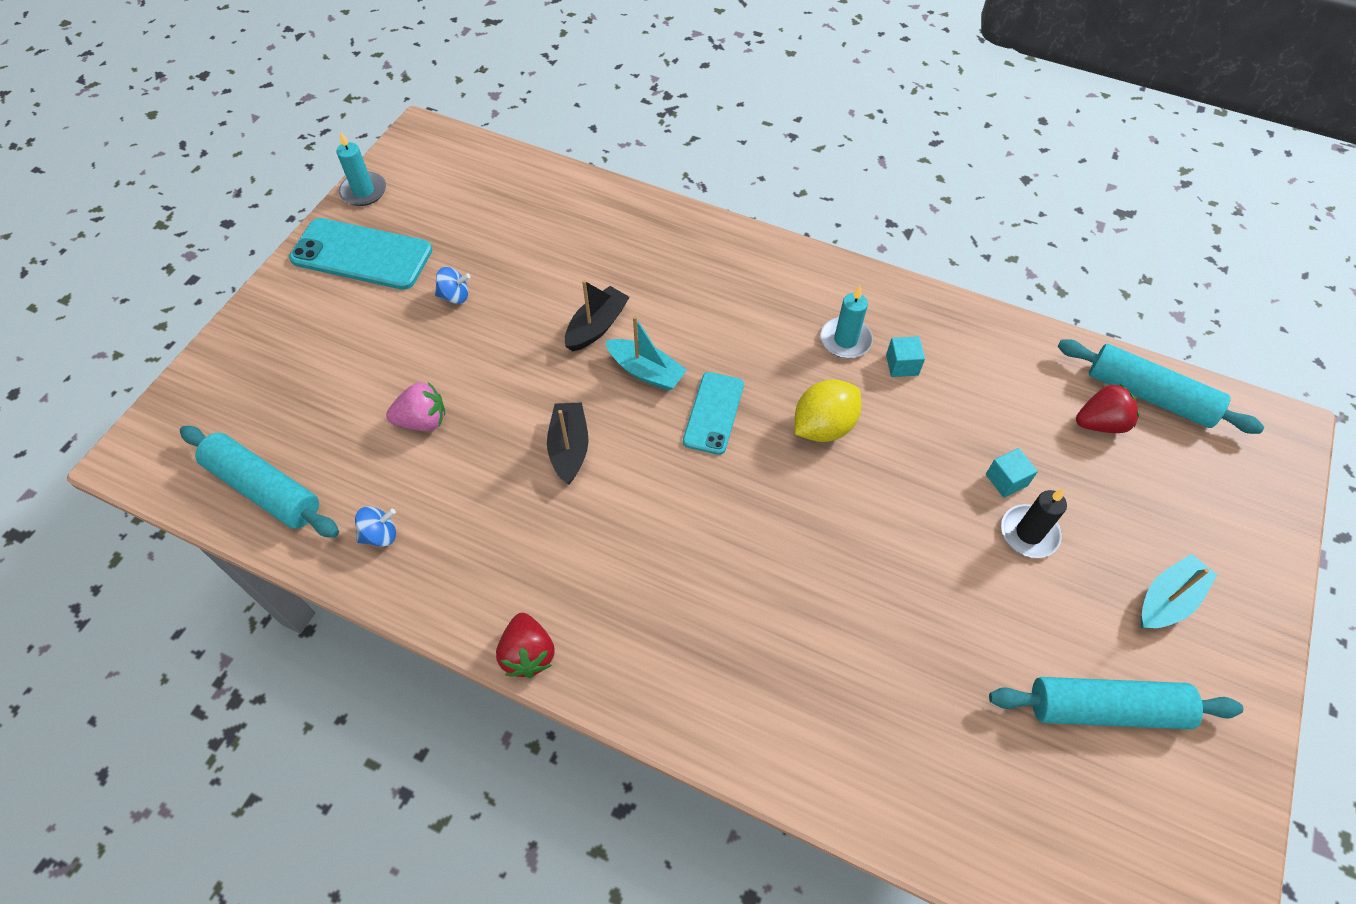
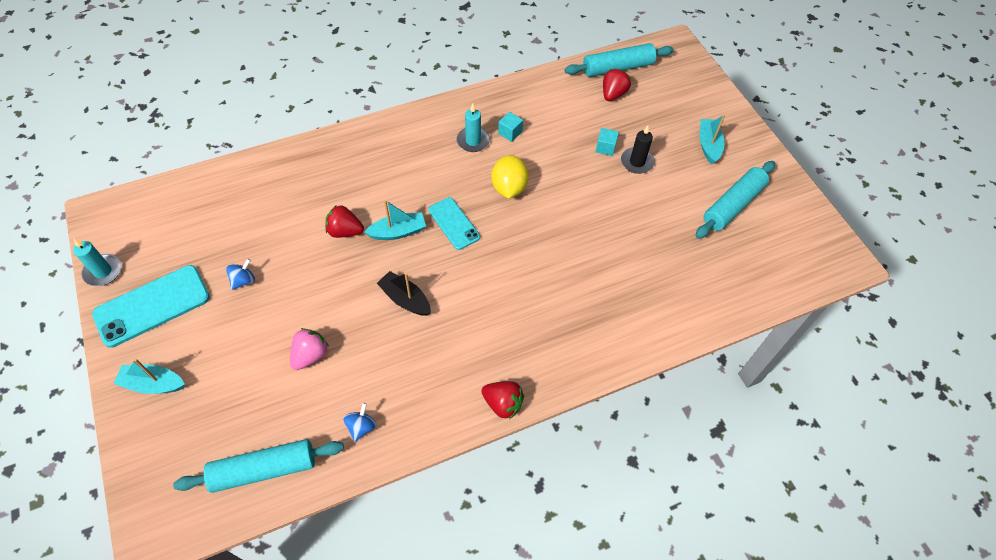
camera: 50 degrees left, 0 degrees up
(282, 326) = (153, 384): none -> turquoise boat
(597, 326) = (345, 231): black boat -> red strawberry

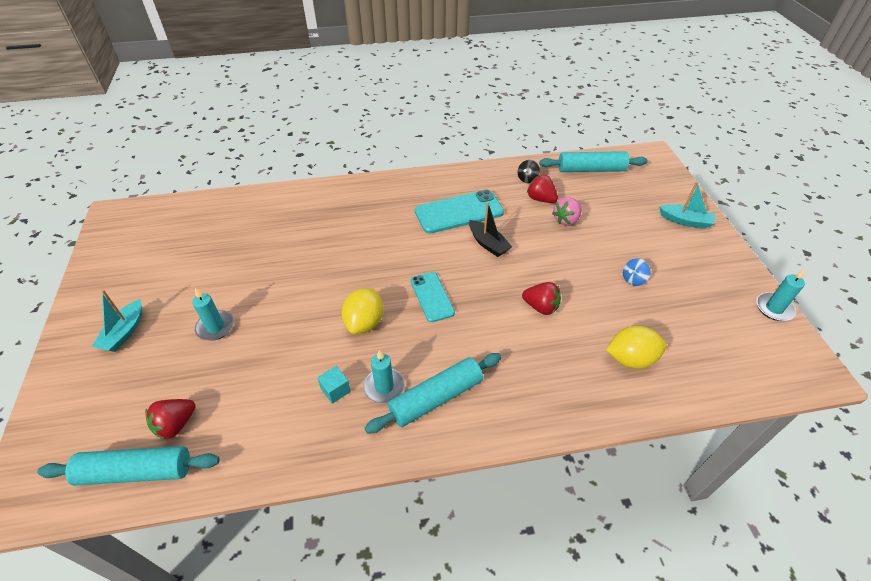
camera: 165 degrees left, 10 degrees down
(152, 306) = (711, 272): turquoise phone -> turquoise phone (459, 212)
(265, 196) = (630, 359): none -> yellow lemon
(361, 427) = (527, 179): blue spinning top -> black spinning top
(398, 232) = (488, 298): turquoise boat -> none
(503, 404) = (429, 176): red strawberry -> red strawberry (540, 199)
(605, 148) = (237, 350): turquoise cube -> none
(637, 162) = (215, 327): black candle -> turquoise candle
(733, 205) = (160, 269): turquoise rolling pin -> turquoise rolling pin (436, 398)

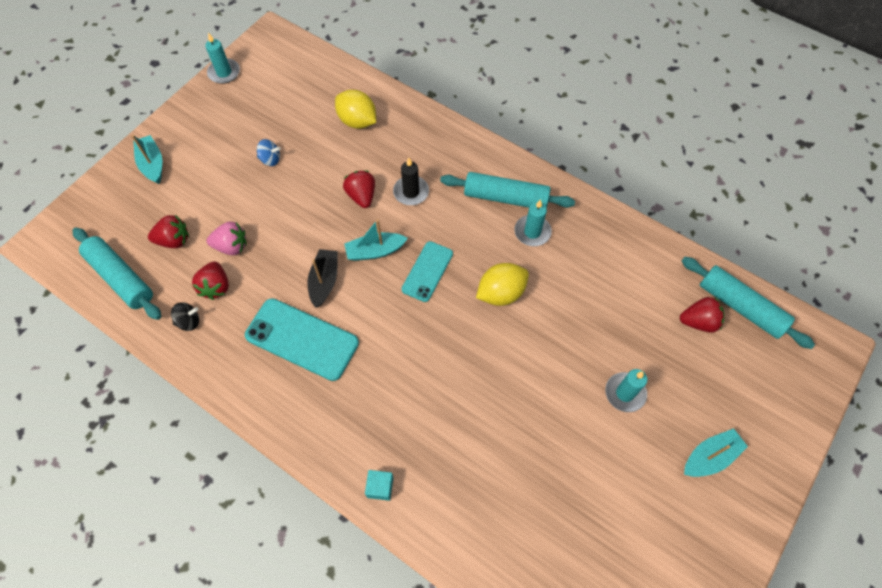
camera: 135 degrees left, 15 degrees up
(335, 390) = (567, 256): turquoise cube -> turquoise cube (380, 487)
(482, 281) = (375, 251): none -> turquoise boat
(512, 338) = (411, 192): none -> black candle
(599, 200) = (174, 240): none -> red strawberry

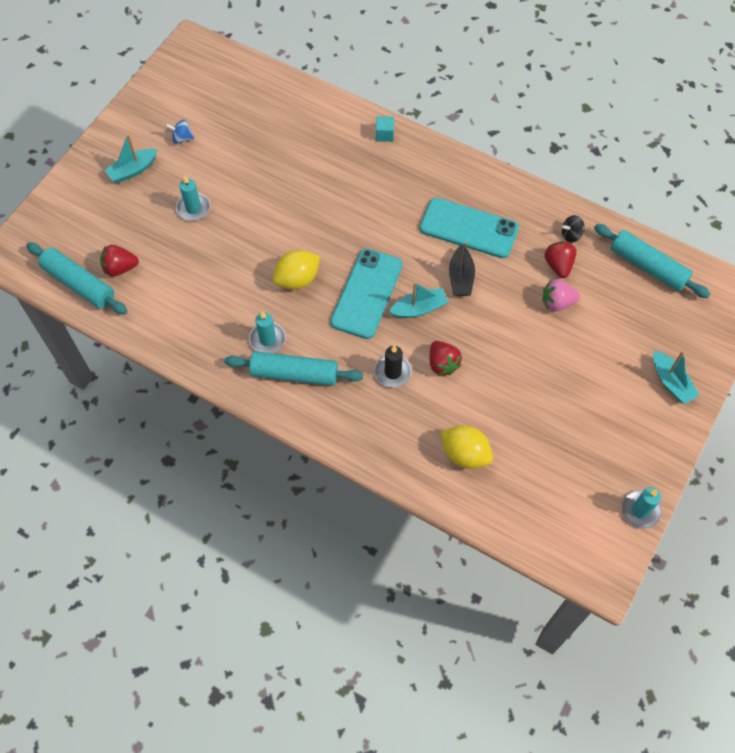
camera: 175 degrees right, 0 degrees up
(174, 240) = (614, 304): red strawberry -> none
(270, 159) = (548, 398): blue spinning top -> blue spinning top (182, 138)
(427, 271) = (367, 293): turquoise phone -> turquoise phone, size x1.62

